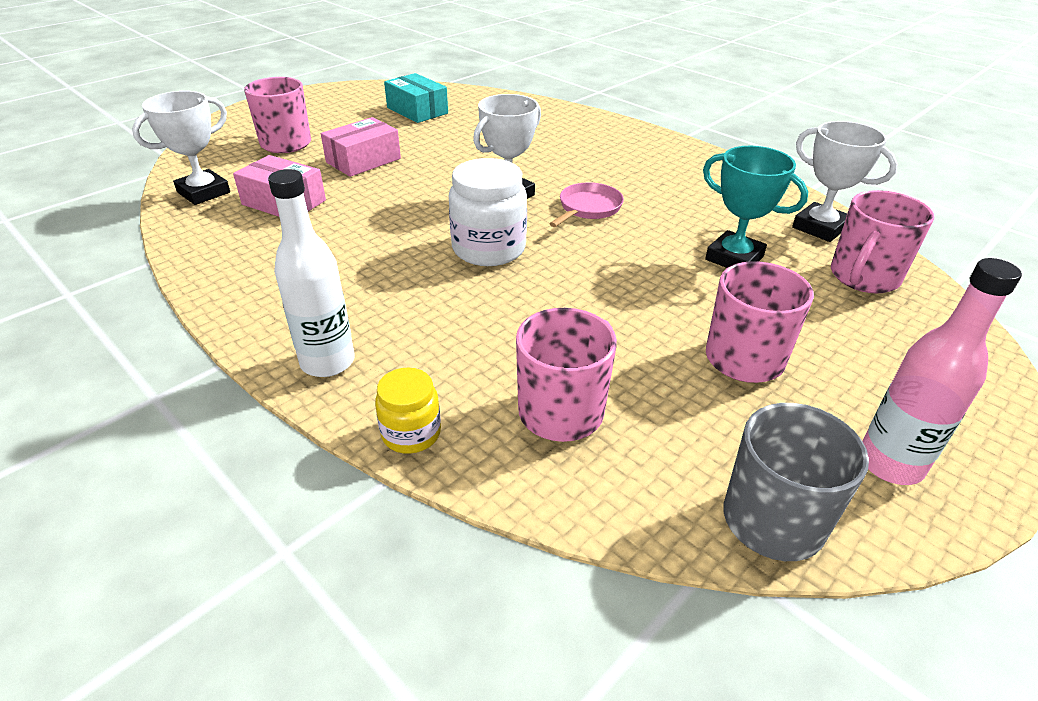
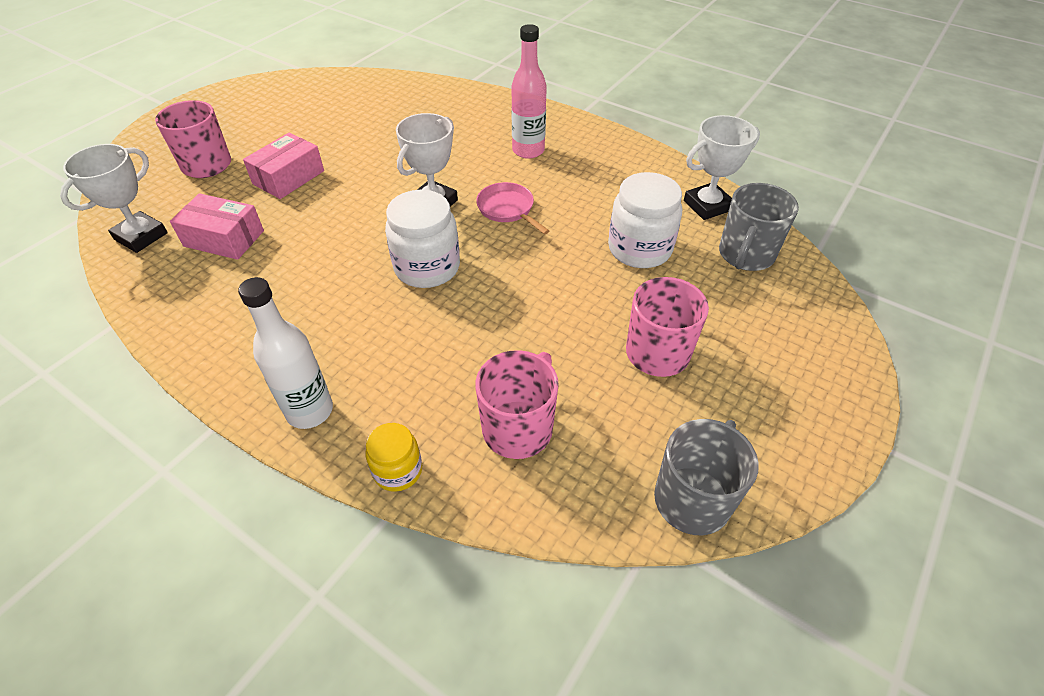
camera: 10 degrees left, 10 degrees up
(417, 110) = (327, 108): turquoise box -> none
(588, 208) = (508, 209): pink pan -> pink pan turned 60 degrees counterclockwise
(734, 258) = (639, 249): turquoise trophy -> white jar
(819, 227) = (707, 205): white trophy -> white trophy turned 60 degrees counterclockwise
(863, 277) = (745, 255): pink mug -> grey mug
(890, 463) = (774, 434): pink bottle -> pink bottle (528, 151)

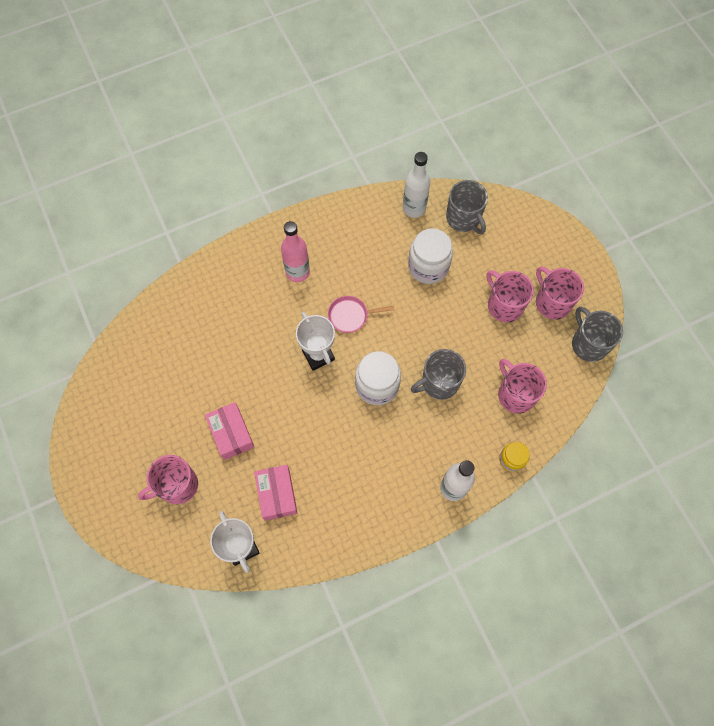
camera: 60 degrees left, 20 degrees up
(224, 238) = (277, 494): pink box -> pink box turned 60 degrees counterclockwise
(474, 327) = (439, 383): none -> grey mug
(707, 205) = (414, 208): white trophy -> white bottle
(720, 410) = (552, 302): none -> pink mug

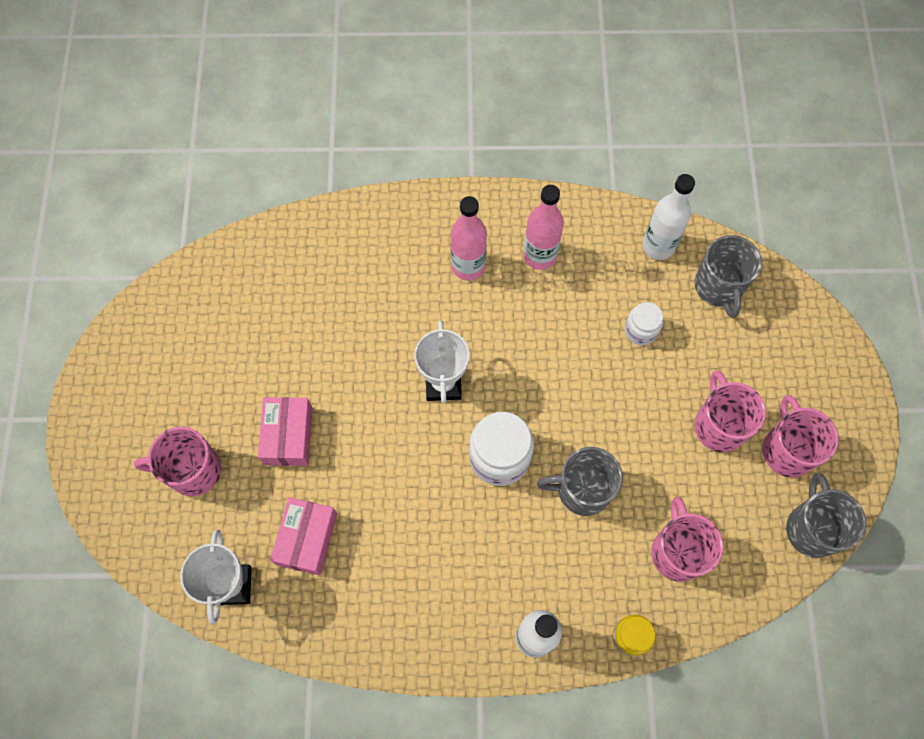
camera: 25 degrees right, 0 degrees up
(341, 246) = (539, 256): none -> pink bottle
(351, 316) = (509, 351): pink pan -> none
(428, 266) = (640, 330): white jar -> white jar, size x0.58

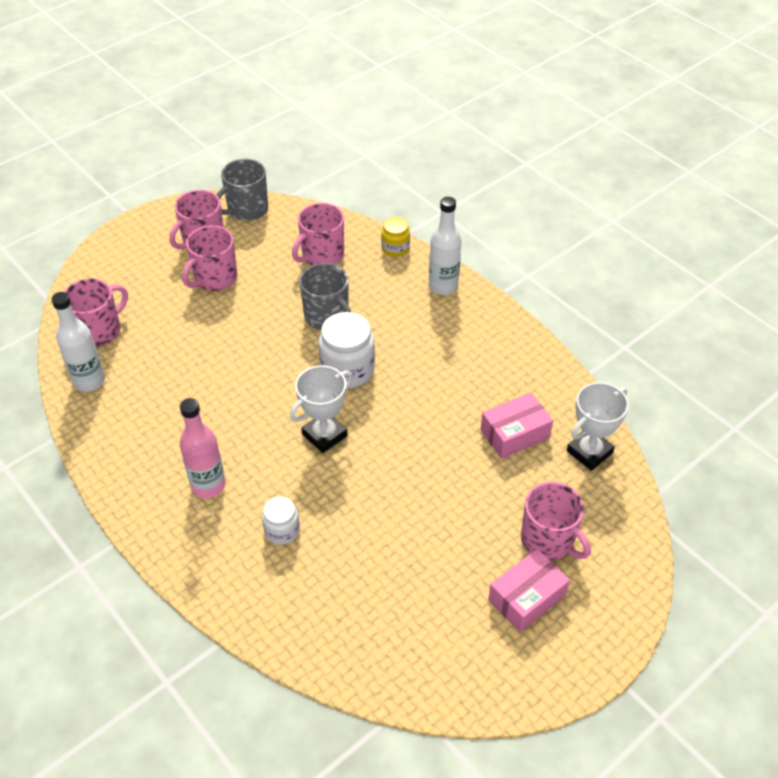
camera: 130 degrees left, 20 degrees down
(288, 435) = (459, 500): pink box -> pink box (527, 597)
(539, 256) = (158, 446): pink bottle -> none
(640, 330) = (175, 352): white jar -> white jar (282, 530)
(719, 287) = (99, 330): grey mug -> pink mug

